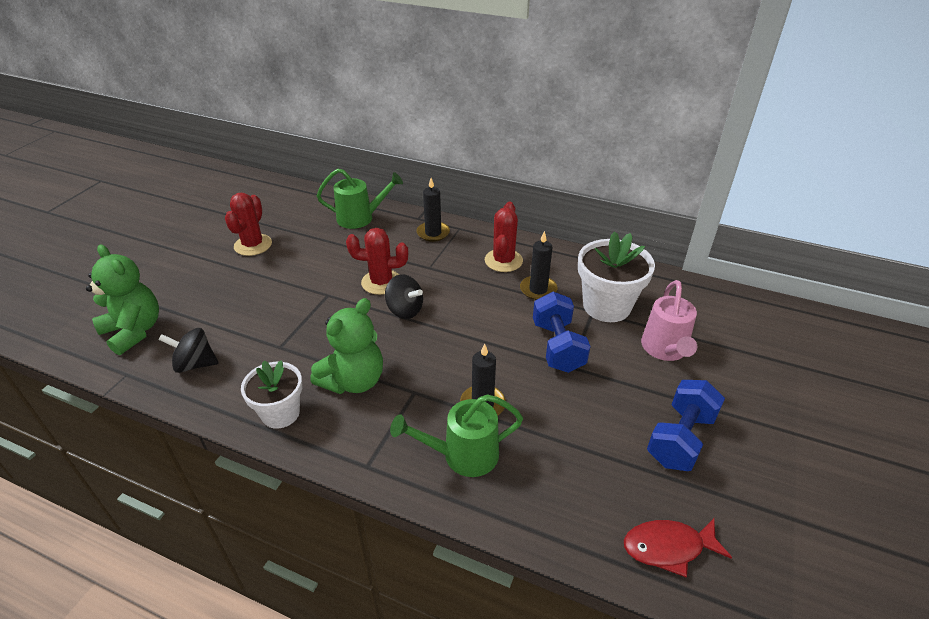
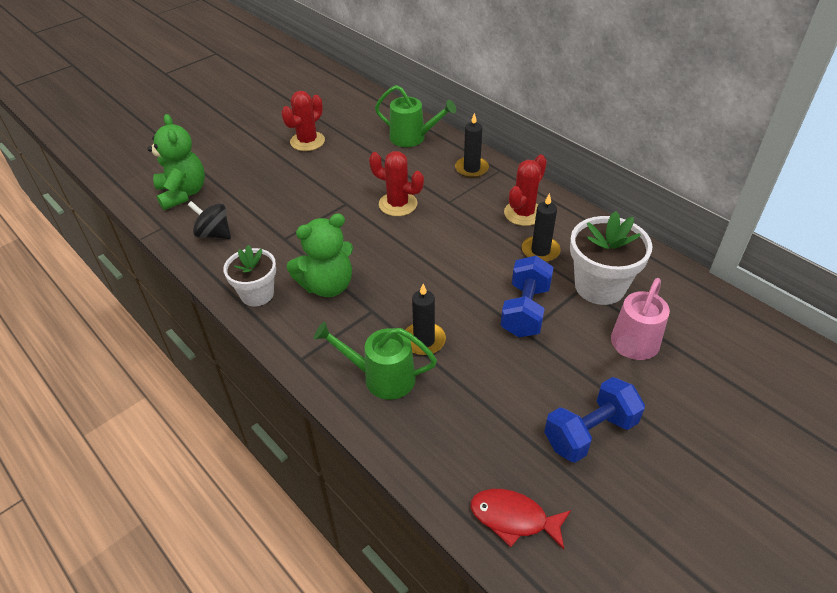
camera: 25 degrees right, 5 degrees up
(405, 310) = (404, 236): black spinning top -> none

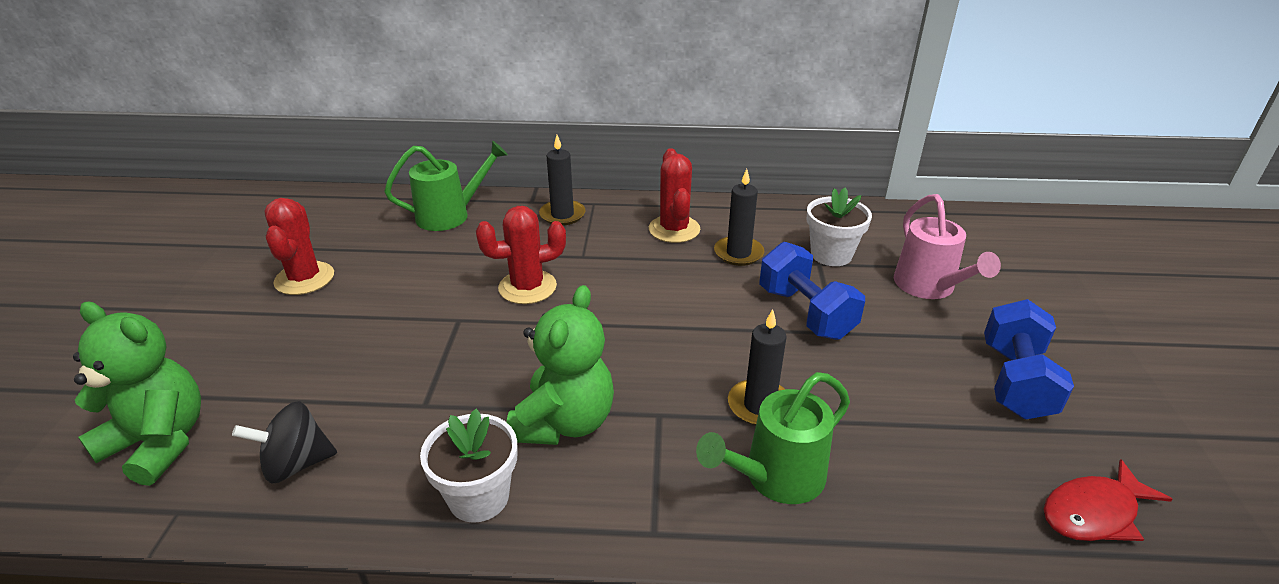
camera: 45 degrees left, 10 degrees down
(600, 286) = (831, 254): white flower pot -> white flower pot, size x0.66

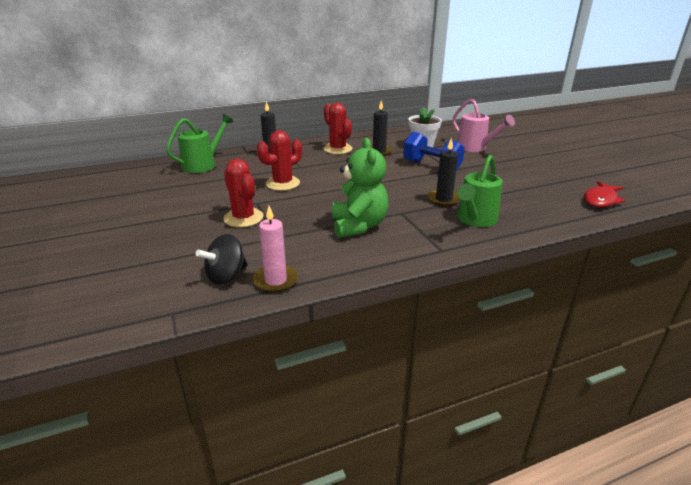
camera: 25 degrees left, 5 degrees down
(159, 442) = (123, 291): green teddy bear -> none
(304, 278) = (138, 206): red cactus -> red cactus (243, 218)
(350, 500) = (276, 280): none -> pink candle
(479, 497) = (345, 261): white flower pot -> none
(1015, 381) = (537, 170): blue dumbbell -> none

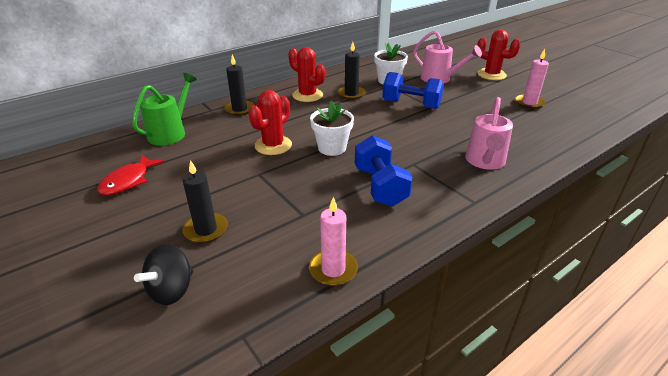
camera: 15 degrees left, 5 degrees up
(226, 276) = (276, 275): black spinning top -> black spinning top (171, 290)
(243, 218) = (254, 196): red cactus -> red cactus (491, 75)
(333, 191) = (332, 148): none -> white flower pot
(358, 226) = (380, 186): green teddy bear -> blue dumbbell
(443, 199) = (444, 142): black candle -> black candle (206, 230)
(475, 220) = (485, 162): green watering can -> pink watering can
(557, 177) = (529, 103): none -> pink candle
(600, 200) = (578, 123): red fish -> red fish (128, 181)

